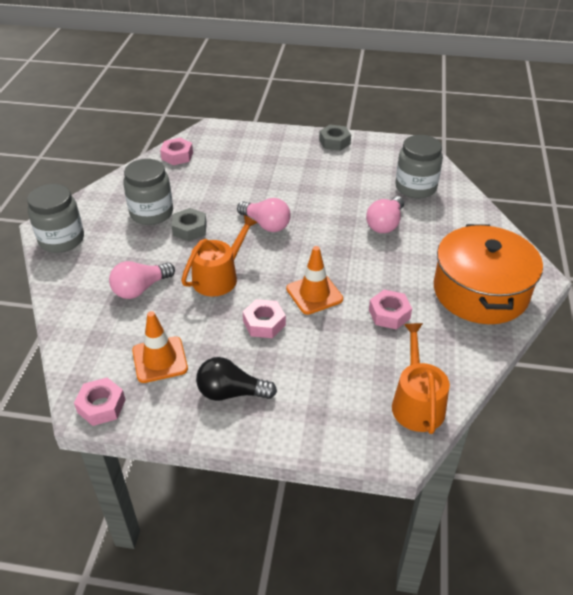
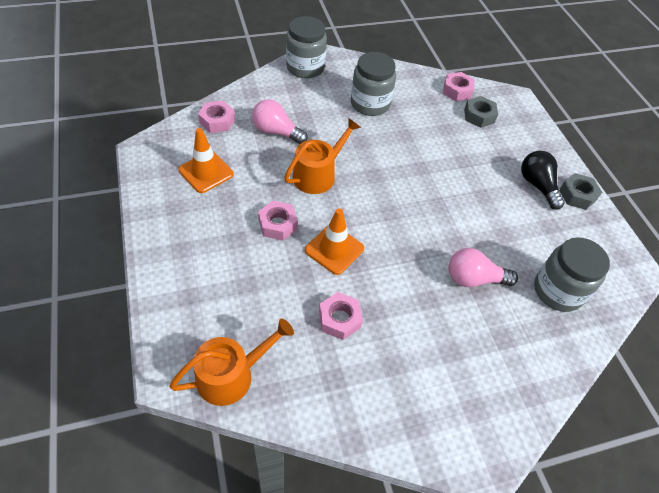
camera: 60 degrees right, 10 degrees up
(101, 406) = (147, 157): pink nut -> pink nut (217, 121)
(190, 229) = (365, 134): grey nut -> grey nut (479, 116)
(219, 277) = (318, 174): orange watering can -> orange watering can turned 60 degrees counterclockwise
(231, 393) = (189, 229): black light bulb -> black light bulb (537, 185)
(266, 224) = (407, 183): pink light bulb -> none
(480, 291) = (421, 400): orange pot -> none

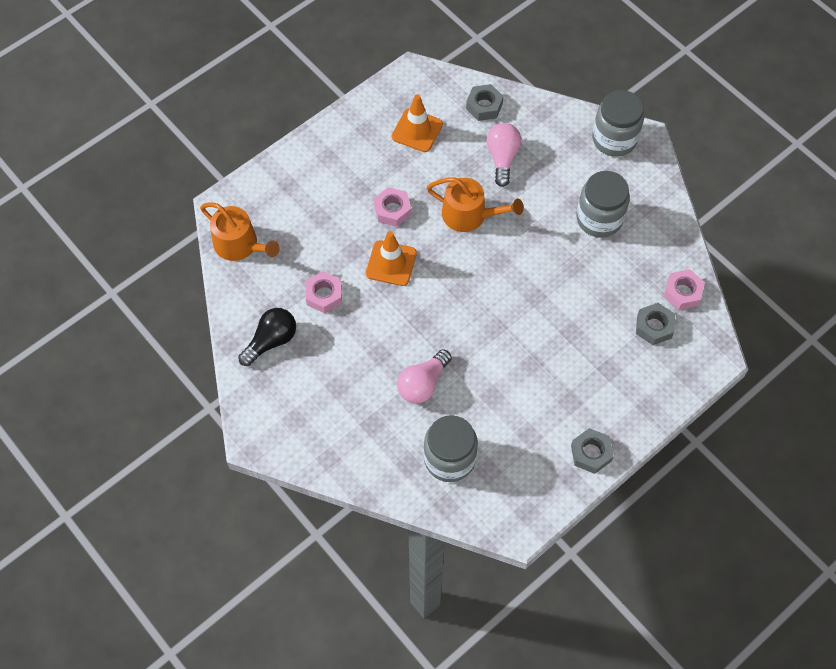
camera: 70 degrees right, 10 degrees up
(217, 121) = (484, 106): pink nut -> grey nut
(474, 279) = (423, 384): pink light bulb -> pink light bulb turned 120 degrees counterclockwise
(537, 185) = (580, 411): black light bulb -> black light bulb (271, 341)

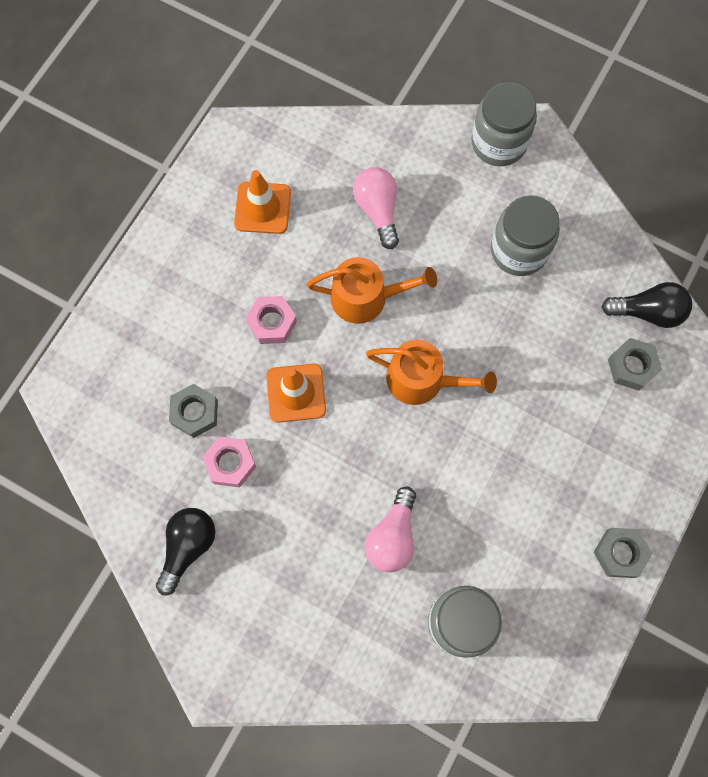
camera: 20 degrees left, 10 degrees up
(240, 245) = (101, 433): orange watering can -> orange watering can (422, 380)
(484, 106) = (331, 150): grey nut -> grey nut (195, 413)
(682, 292) = (648, 312): pink nut -> black light bulb

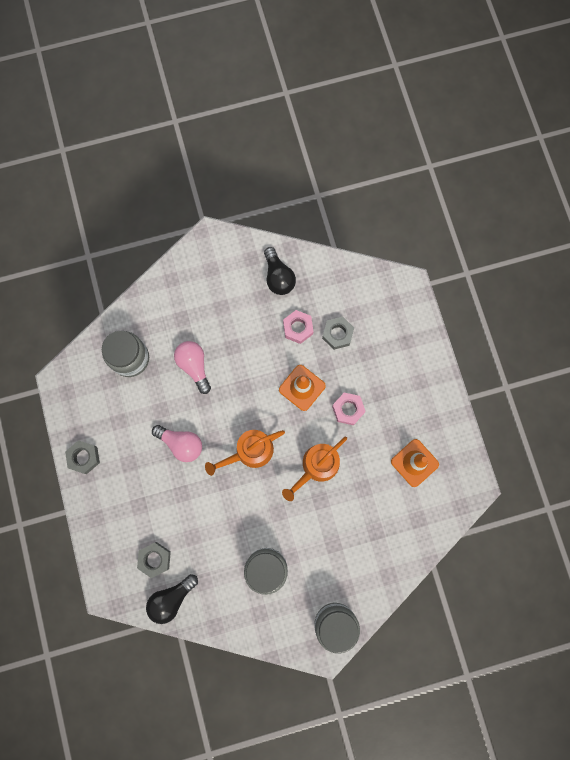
camera: 135 degrees right, 5 degrees up
(377, 210) = (357, 519): pink light bulb -> pink light bulb (181, 444)

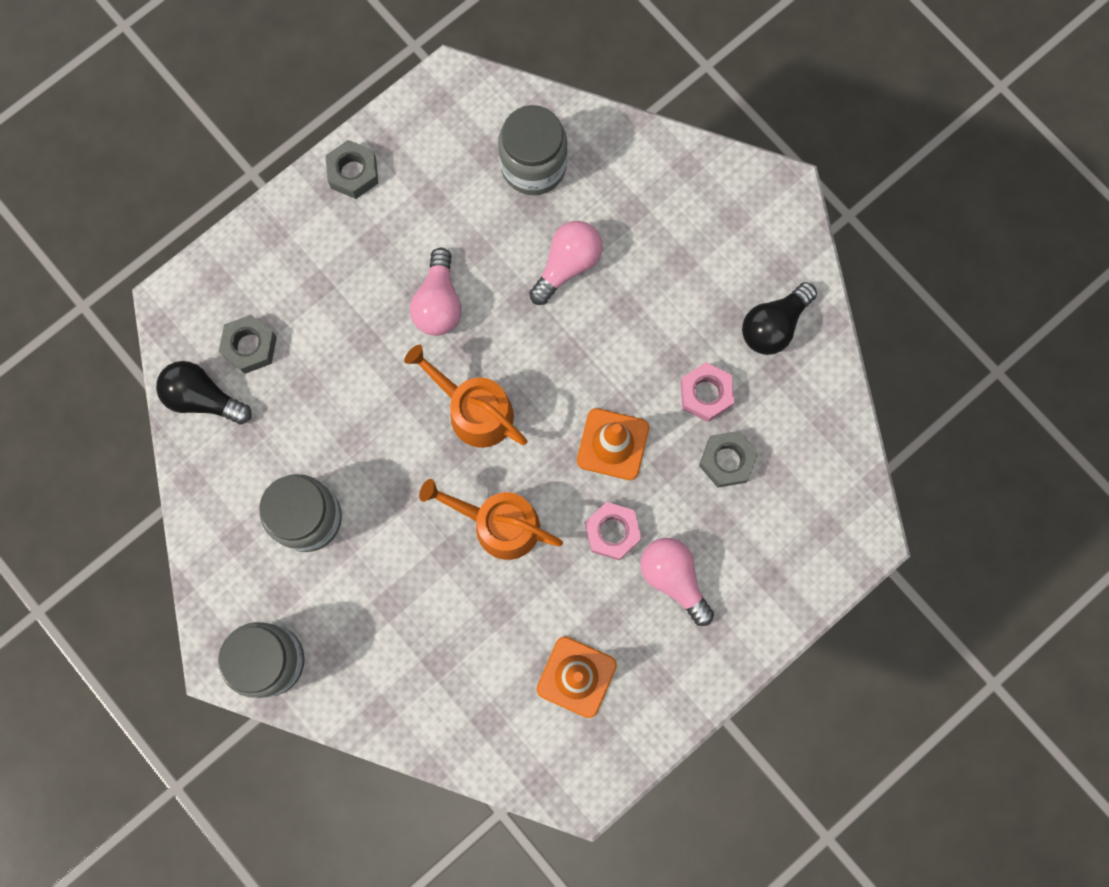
camera: 65 degrees right, 0 degrees up
(386, 389) = (673, 578): none -> pink light bulb

